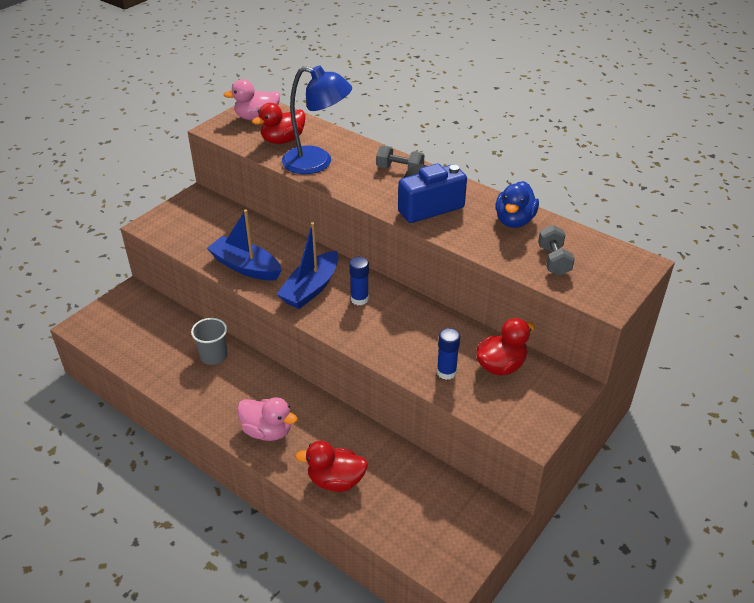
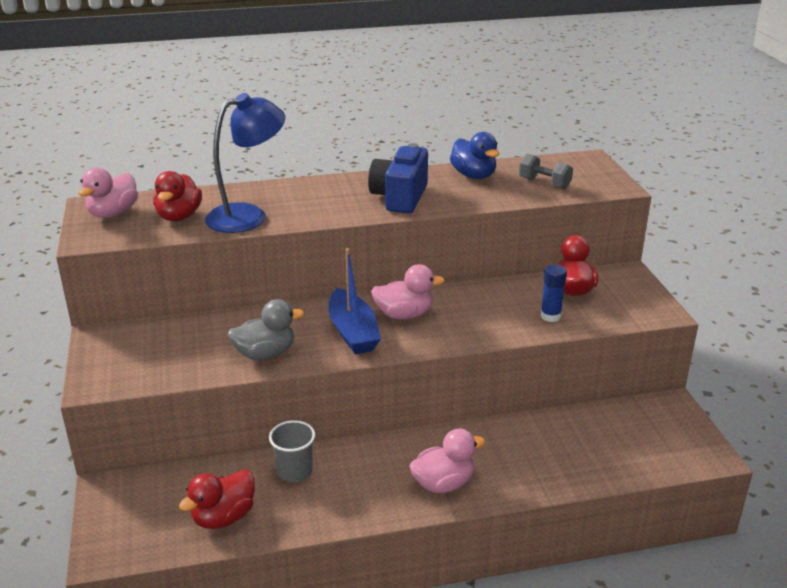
camera: 50 degrees left, 10 degrees down
(246, 267) = (265, 354): blue boat -> grey duck
(336, 481) = (550, 470): red duck -> red duck (223, 517)
(359, 299) = (404, 314): blue glue stick -> pink duck
(400, 170) = (327, 187): grey dumbbell -> none

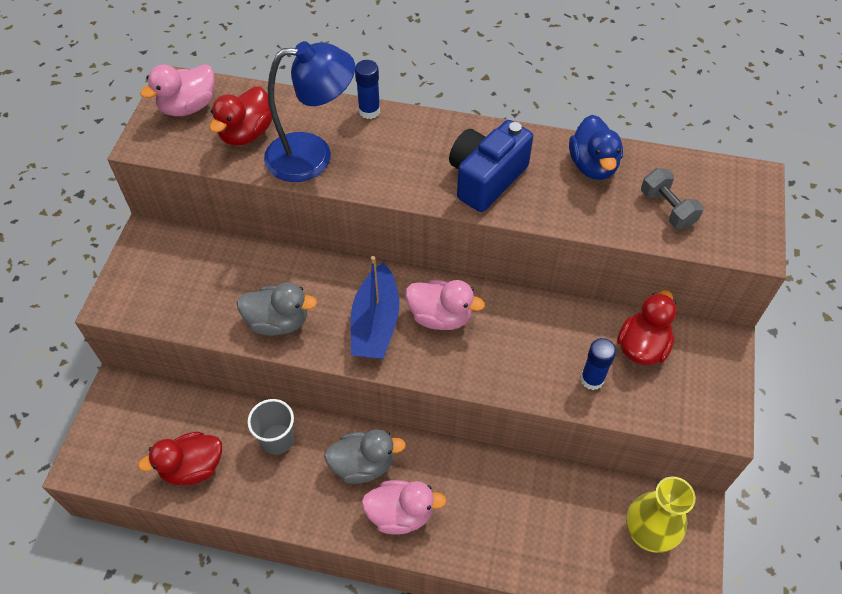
camera: 25 degrees right, 25 degrees up
(276, 185) = (369, 111): none -> blue glue stick
(387, 463) = (363, 465): none -> grey duck
(650, 428) = (647, 533): none -> yellow vase

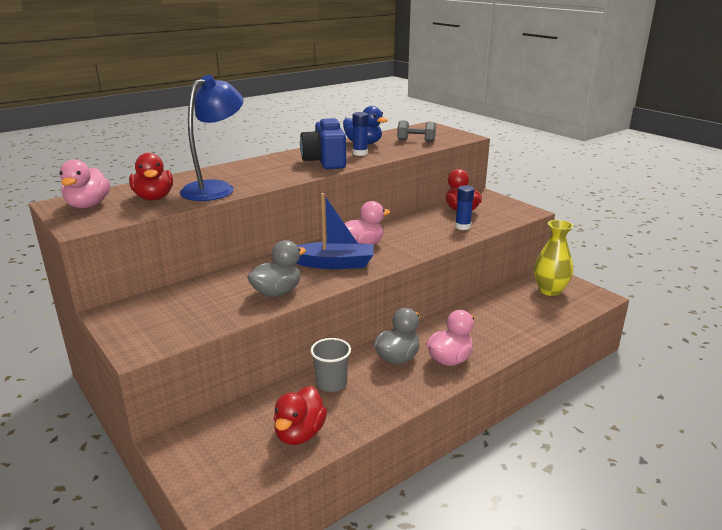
camera: 50 degrees left, 30 degrees down
(369, 111) = (218, 168): blue glue stick -> blue glue stick (360, 153)
(375, 323) = (334, 264): blue boat -> blue boat turned 45 degrees counterclockwise

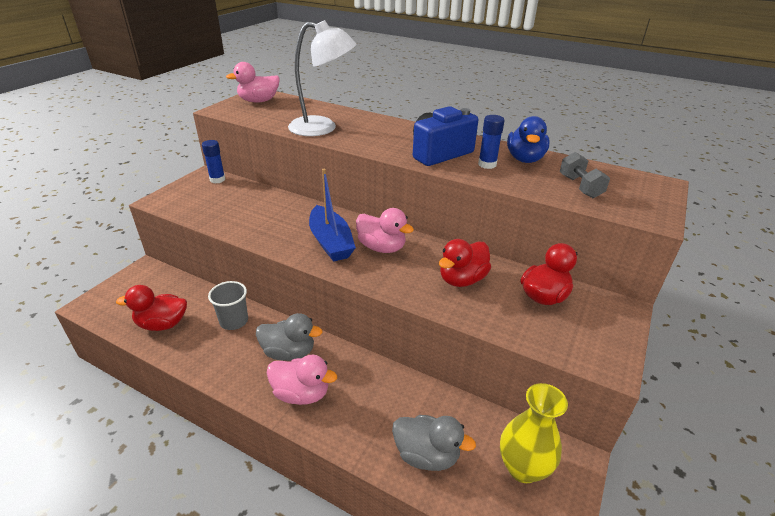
camera: 65 degrees right, 10 degrees up
(154, 198) = (286, 114): red duck -> red duck (462, 279)
(215, 188) = (322, 128): blue lamp -> white lamp
(277, 292) = (261, 228): grey duck -> grey duck (426, 455)
(462, 226) = (492, 308): blue glue stick -> blue glue stick (217, 179)

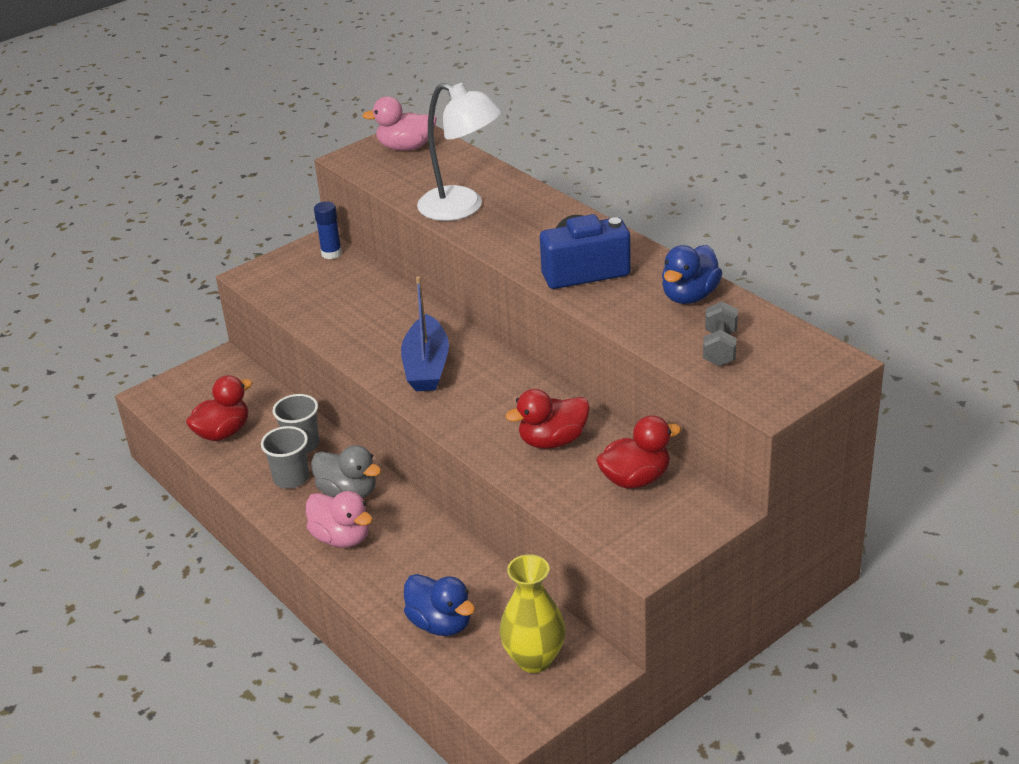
camera: 25 degrees right, 0 degrees up
(162, 324) = (223, 432): red duck -> red duck turned 120 degrees clockwise
(235, 350) = (291, 478): none -> grey cup
(381, 247) = (483, 384): pink duck -> none
(426, 455) = (440, 623): grey duck -> blue duck
(487, 164) = (631, 297): blue glue stick -> none

